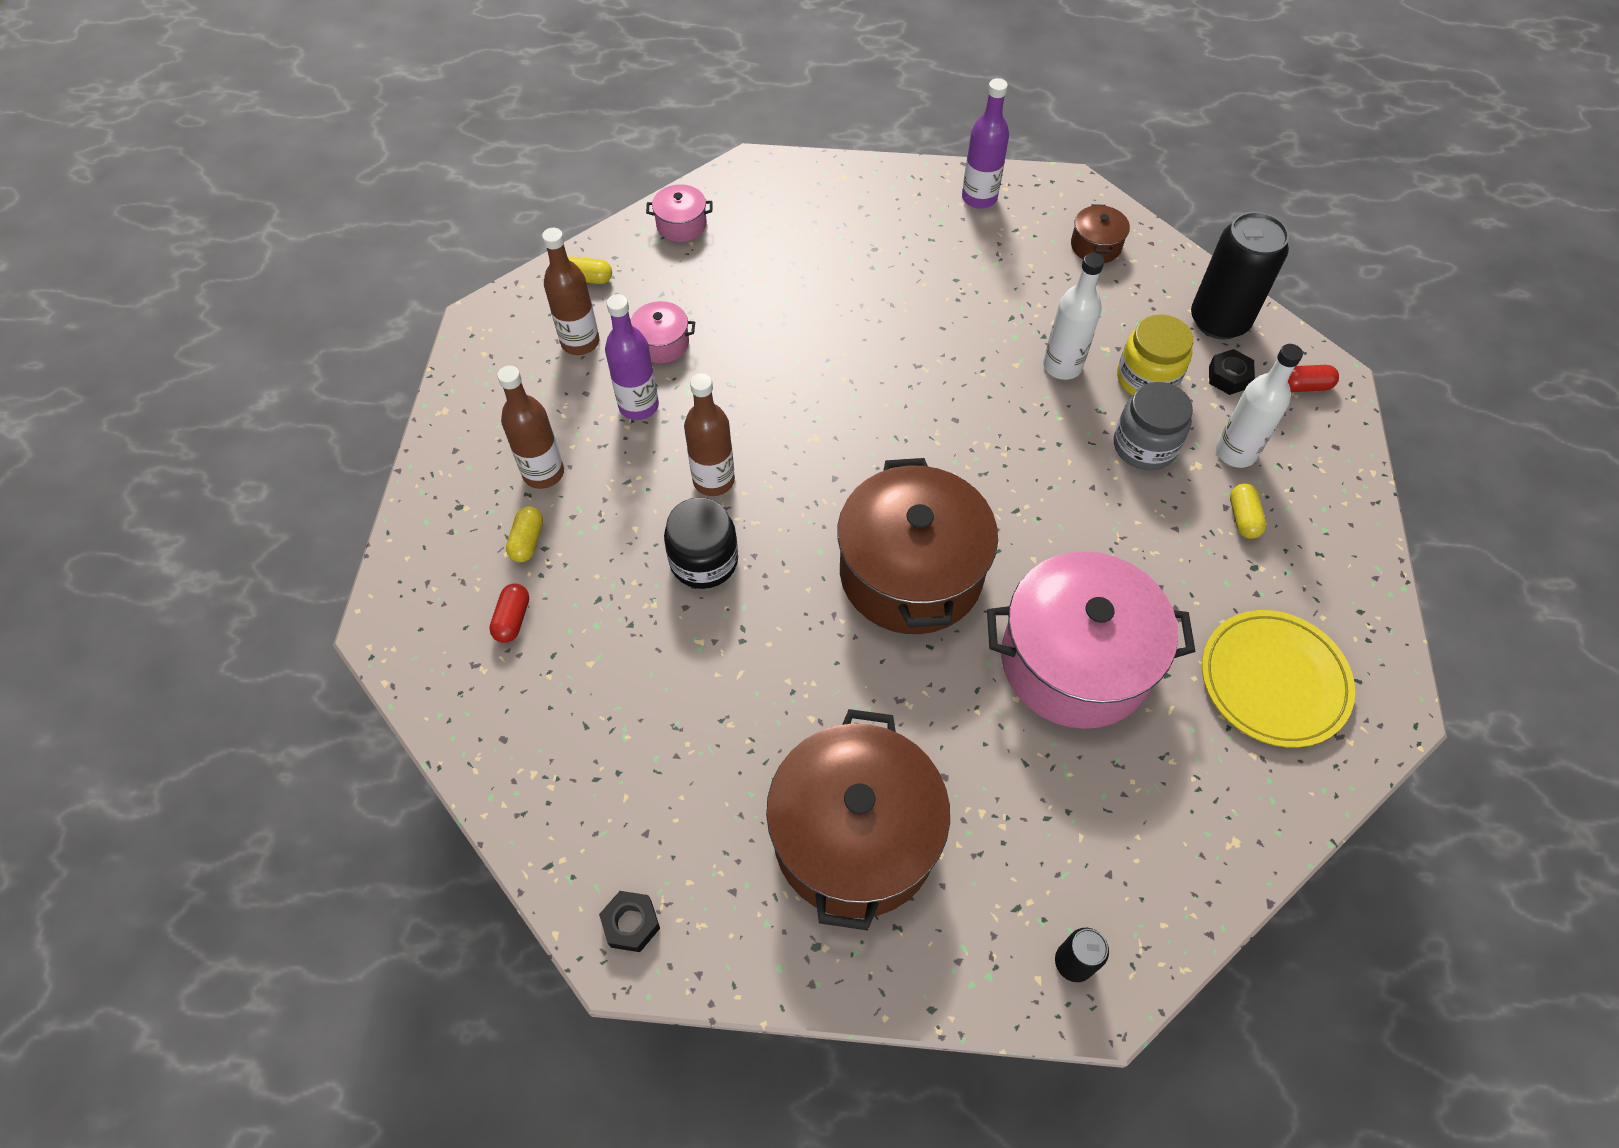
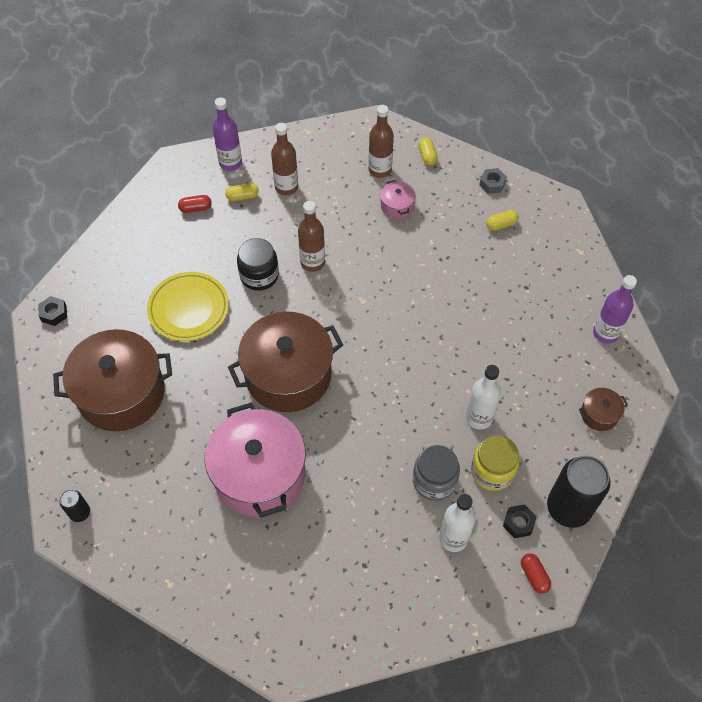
camera: 70 degrees right, 0 degrees up
(638, 406) = (348, 211): purple bottle -> purple bottle (230, 163)
(681, 225) = (492, 184): pink pot -> grey nut
(1243, 518) = (400, 552): yellow capsule -> yellow capsule (501, 225)
(1273, 681) = (283, 590): yellow plate -> yellow plate (188, 309)

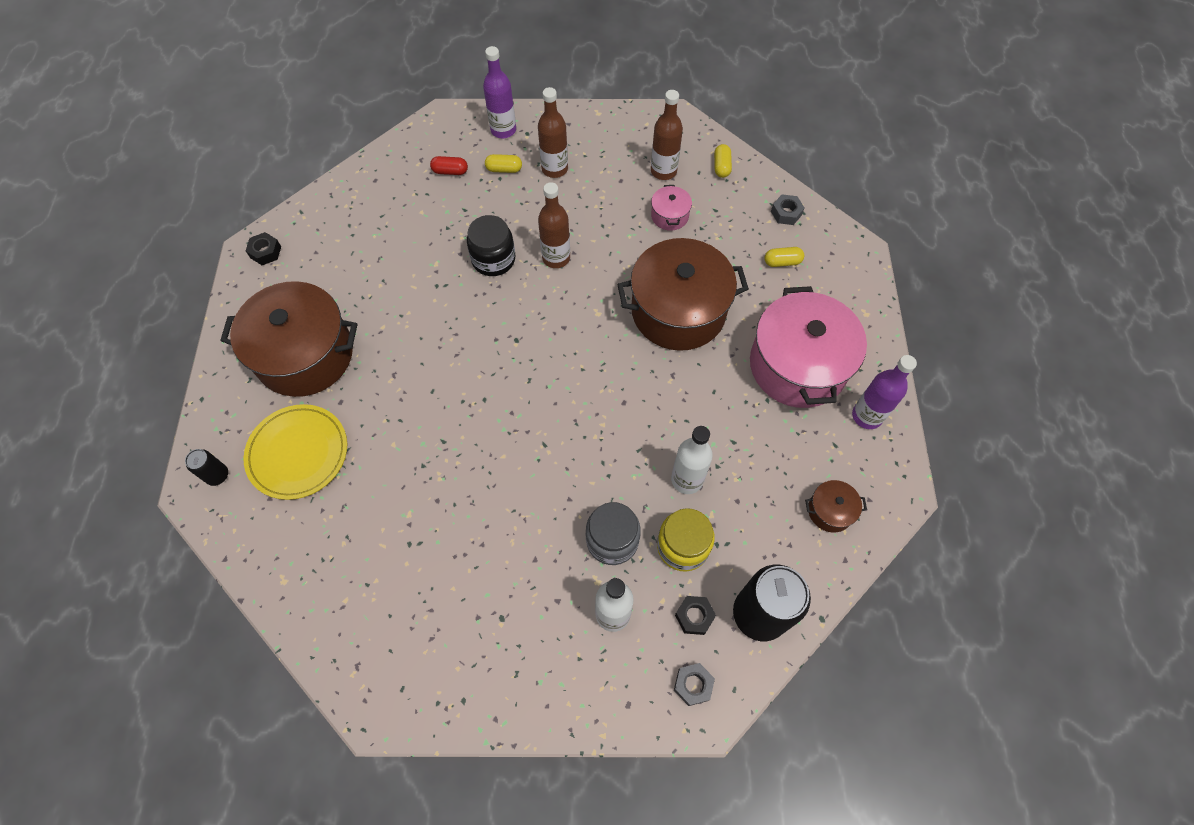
camera: 15 degrees right, 5 degrees up
(188, 309) = (406, 279): yellow plate -> yellow plate (298, 453)
(259, 474) = (420, 482): pink pot -> pink pot (798, 365)
(288, 375) = (488, 377): brown pot -> brown pot (678, 311)
(534, 576) = (693, 685): red capsule -> grey nut

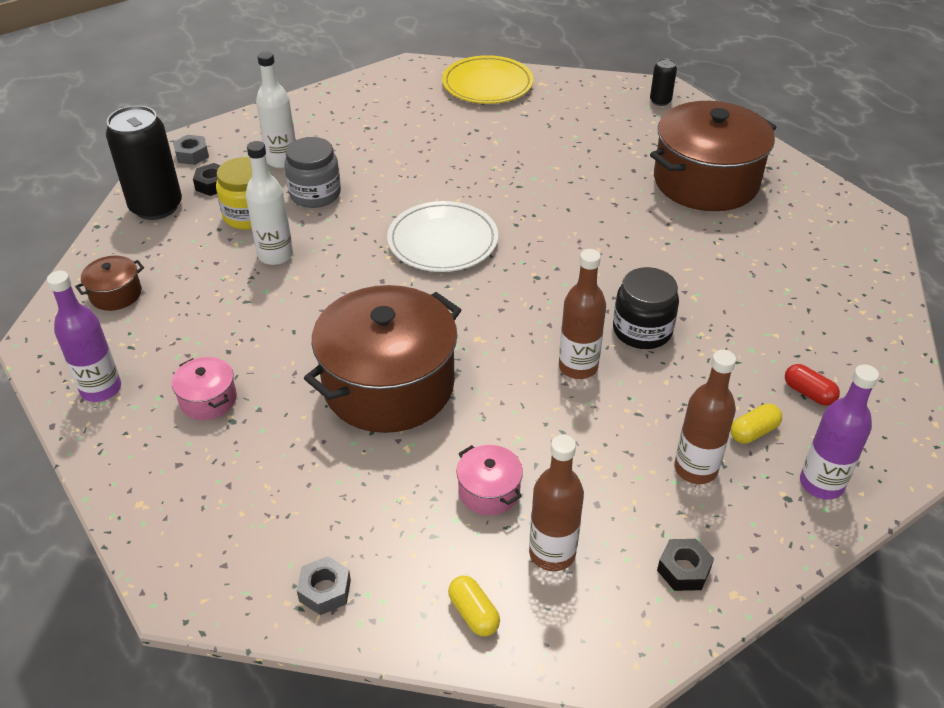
camera: 145 degrees right, 20 degrees down
(265, 252) = (857, 226): black nut -> black nut (683, 570)
(298, 453) = (621, 133): yellow plate -> yellow plate (487, 84)
(450, 171) = (808, 393): red capsule -> red capsule turned 75 degrees clockwise
(552, 415) = (443, 241): none -> white plate
(782, 262) = (291, 512): yellow capsule -> none
(798, 365) = (208, 400): pink pot -> pink pot, size x0.43

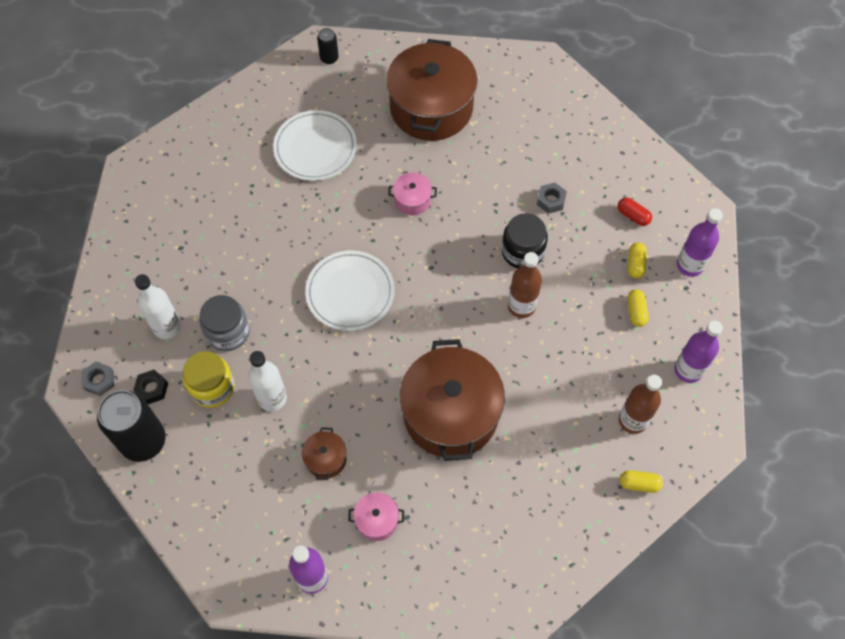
camera: 50 degrees left, 20 degrees up
(116, 294) = (222, 520): brown pot -> brown pot (326, 459)
(325, 590) = (570, 545): grey nut -> grey nut (551, 201)
(487, 84) = (205, 138): yellow plate -> none
(489, 491) = (570, 419): pink pot -> pink pot (412, 200)
(561, 142) = (315, 148): none -> white plate
(683, 570) = (688, 370): black nut -> purple bottle
(695, 469) = (636, 311): brown bottle -> yellow capsule
(808, 393) = (633, 216): red capsule -> red capsule turned 45 degrees clockwise

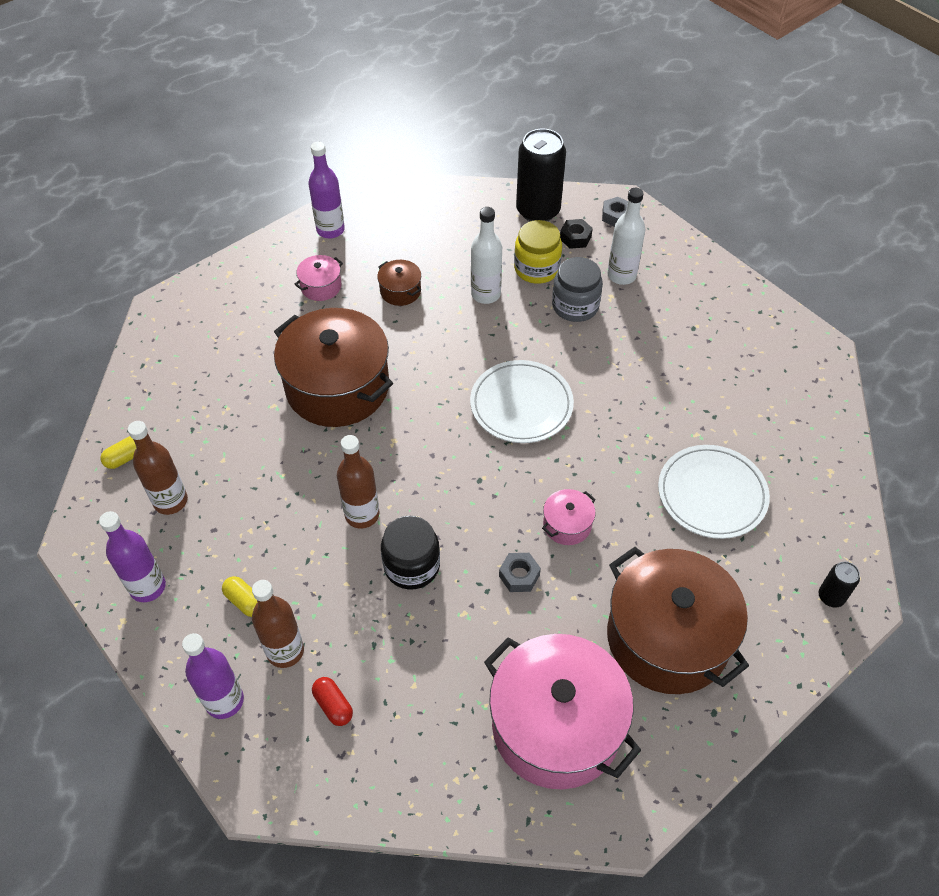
camera: 135 degrees right, 10 degrees down
(530, 118) = (556, 726): none -> pink pot
(551, 201) = (436, 644): grey nut -> grey nut (519, 575)
(633, 216) = (333, 705): red capsule -> red capsule turned 60 degrees clockwise
(635, 264) = (285, 651): yellow capsule -> brown bottle

